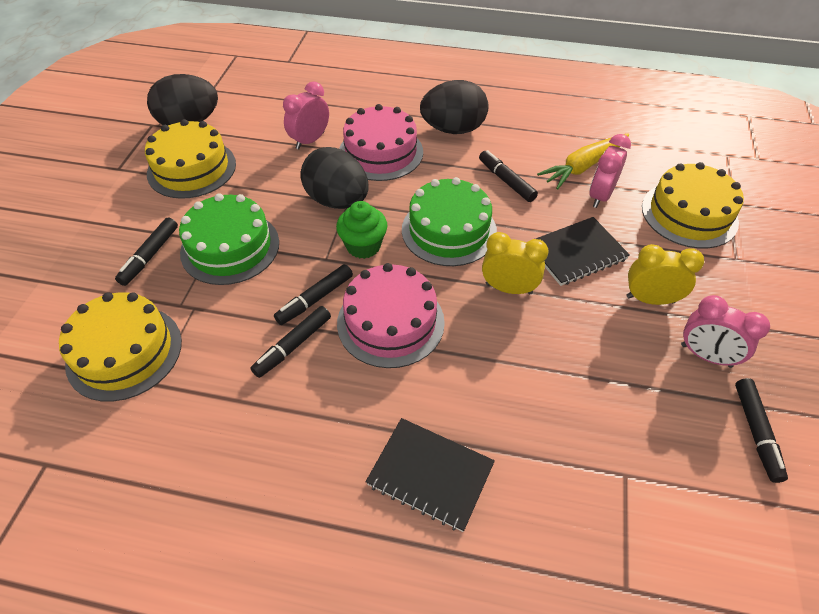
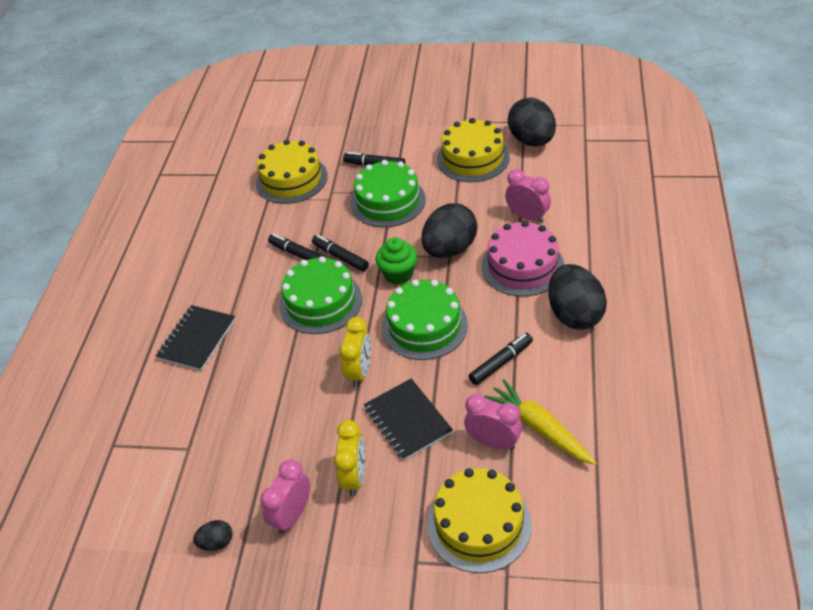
camera: 90 degrees right, 5 degrees down
(390, 322) = (320, 302): pink cake -> green cake
(756, 432) = (217, 542): black marker -> black egg

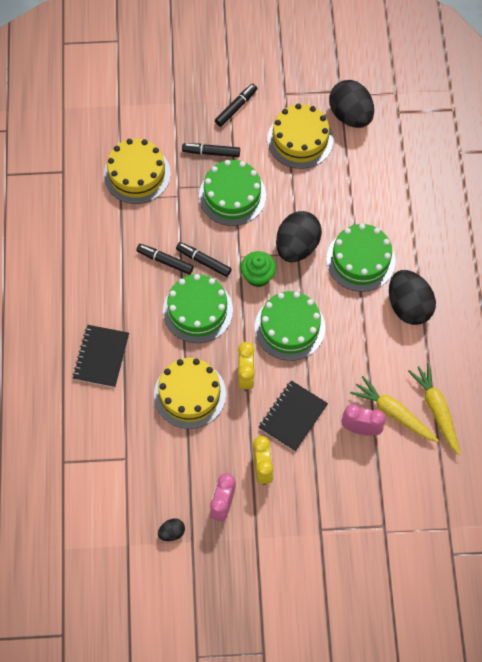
camera: 15 degrees left, 20 degrees up
(407, 420) = (293, 416): black notebook -> black notebook turned 75 degrees clockwise
(479, 524) = (360, 496): yellow cake -> yellow cake (190, 394)
(501, 363) = (356, 357): black marker -> black marker (236, 107)
(522, 266) = (360, 260): pink cake -> green cake
(527, 217) = (358, 206): pink clock -> none
(598, 429) = (436, 410): none -> yellow carrot

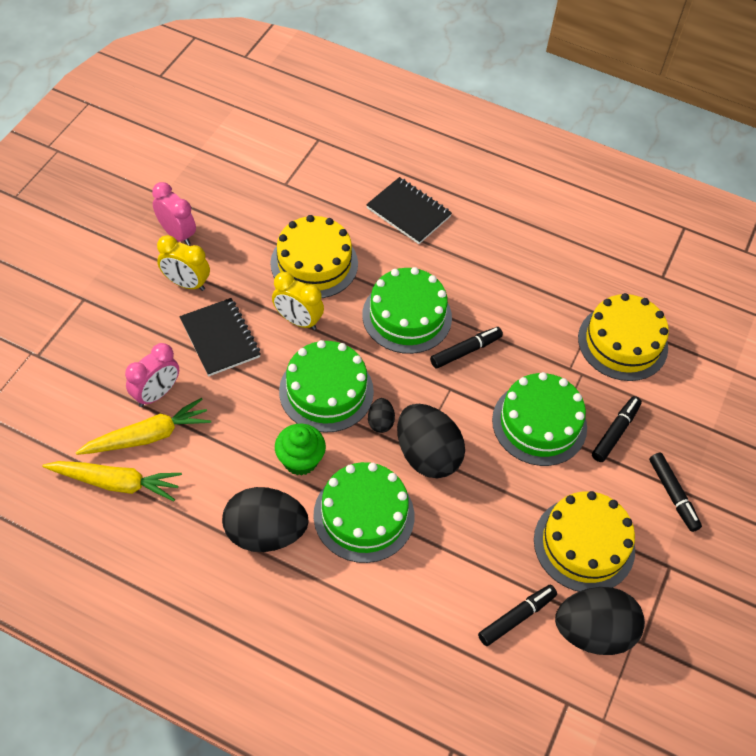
camera: 115 degrees right, 10 degrees down
(165, 261) = (488, 316): black marker -> black marker (516, 617)
(172, 532) = (184, 184): black egg -> black egg (380, 422)
(258, 276) = (412, 394): green cupcake -> green cupcake (300, 460)

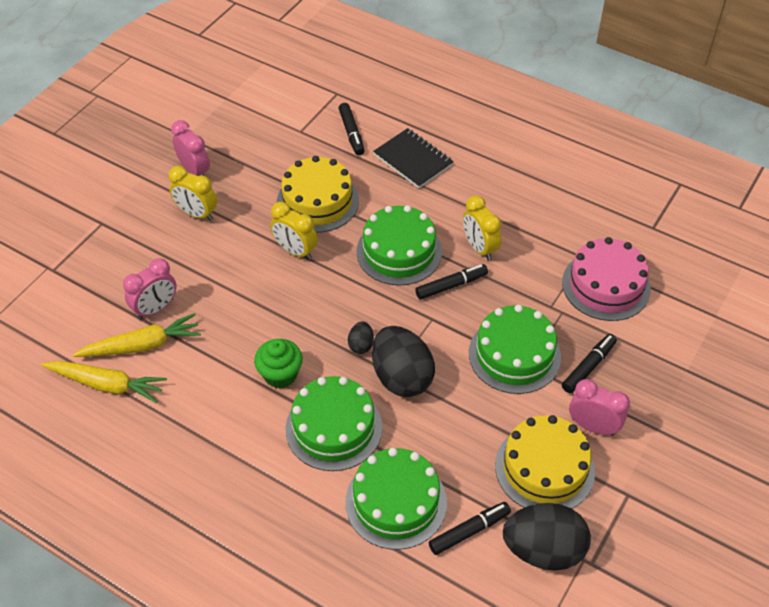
camera: 10 degrees right, 5 degrees down
(220, 338) = (221, 263): black notebook -> none
(265, 533) = (238, 438): black egg -> none
(326, 391) = (313, 314): green cake -> green cake (396, 502)
(489, 308) = (479, 248): none -> yellow clock
(622, 342) = (606, 285): yellow cake -> pink cake
(627, 496) = (593, 426): none -> pink clock
(673, 495) = (639, 428): black marker -> black marker (351, 133)

